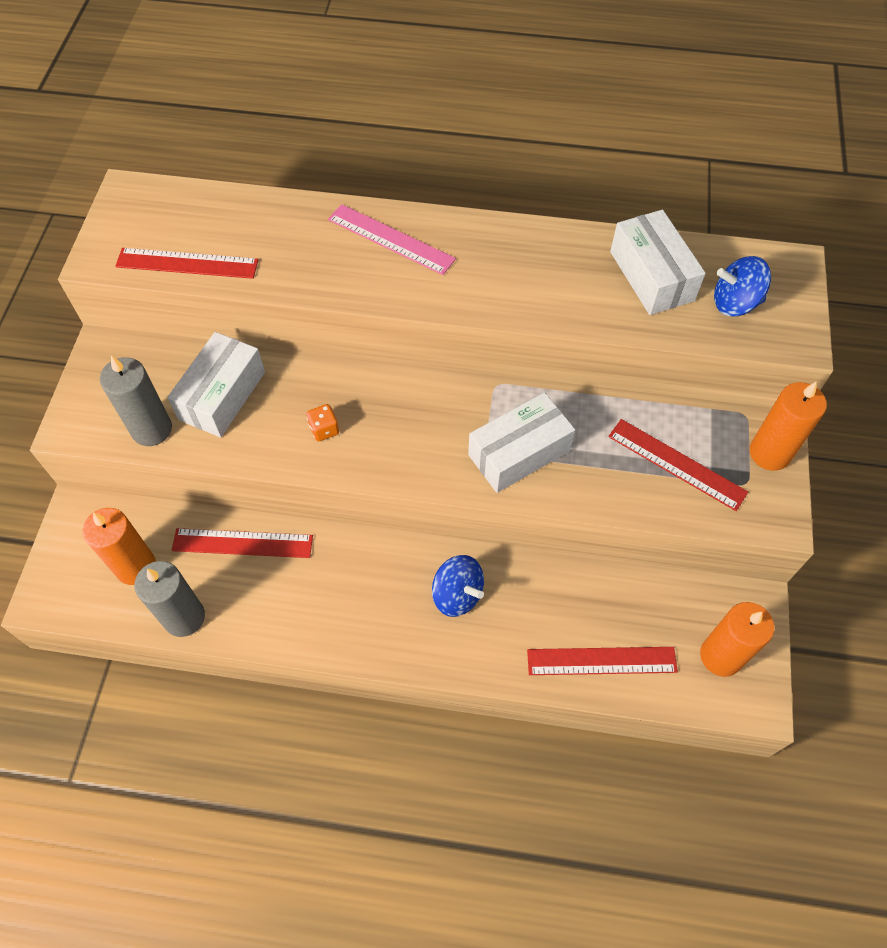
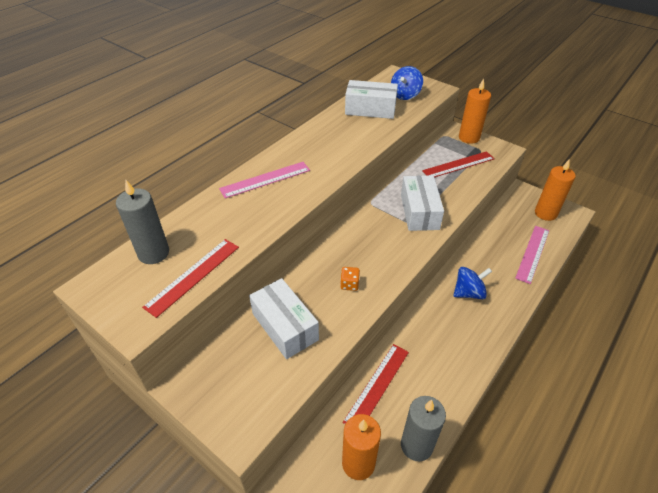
camera: 60 degrees left, 15 degrees down
(152, 429) = (282, 379): grey candle -> grey candle (153, 253)
(601, 661) = (532, 253): red ruler -> pink ruler

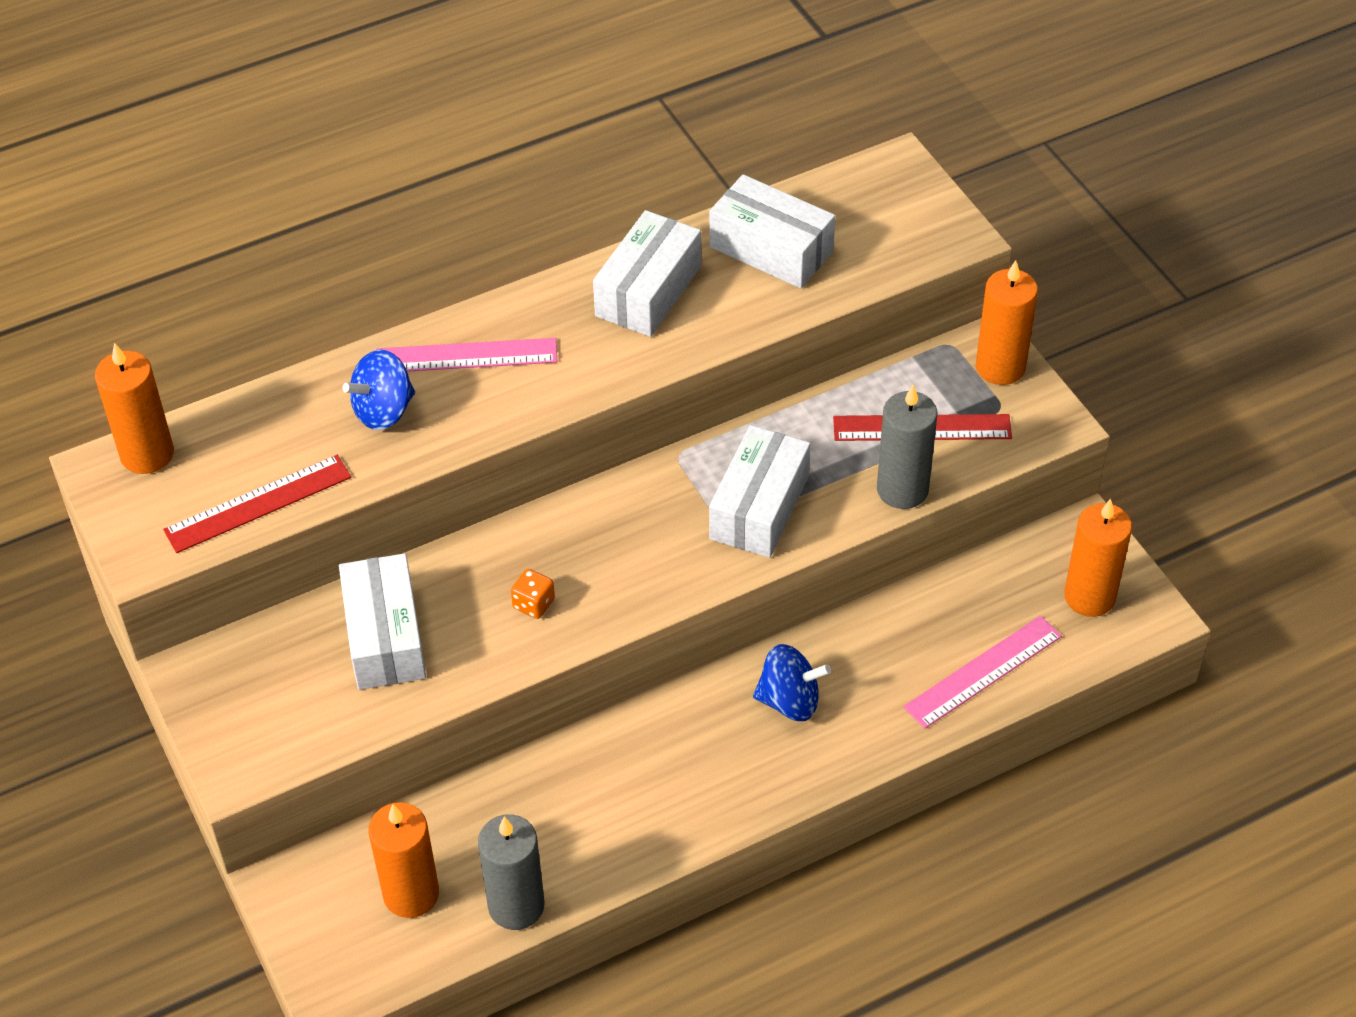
camera: 25 degrees right, 5 degrees up
(115, 271) = (147, 454): none -> orange candle
(153, 253) = (216, 442): grey candle -> grey candle (902, 489)
(331, 135) = (648, 291): none -> white box
(377, 385) = (512, 796): red ruler -> none
(405, 95) = (872, 232): blue spinning top -> blue spinning top (383, 411)

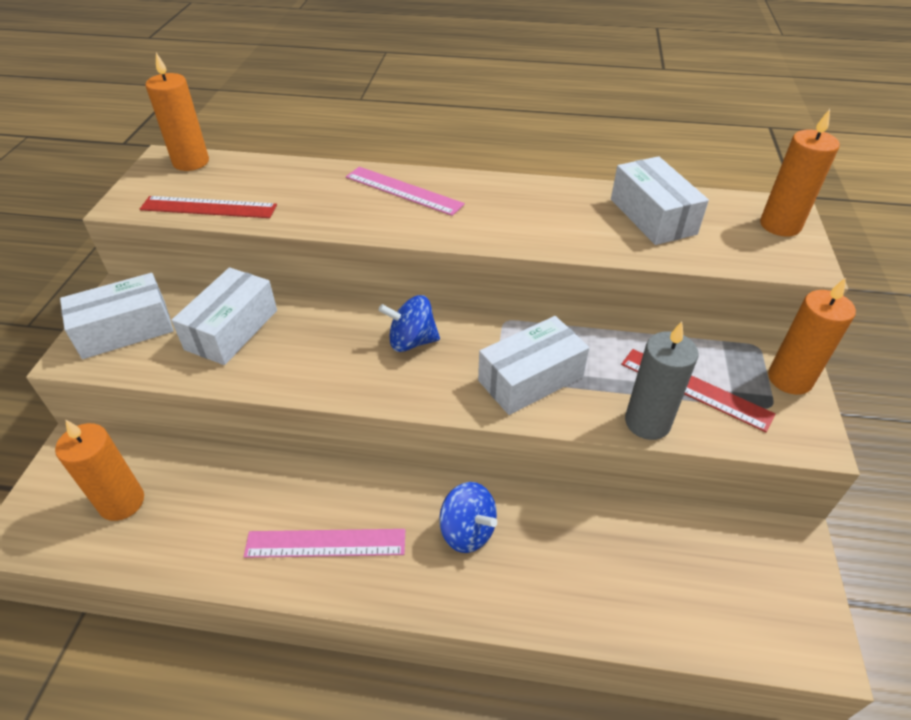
camera: 35 degrees right, 5 degrees down
(383, 411) = (327, 196): blue spinning top -> blue spinning top (411, 341)
(516, 906) = (164, 555): grey candle -> none
(533, 604) = (331, 358): orange dice -> none
(648, 291) = (547, 205): white box -> white box (125, 329)
(983, 671) = (632, 603): pink ruler -> pink ruler (325, 543)
(1089, 597) = (767, 598): orange candle -> orange candle (780, 225)

